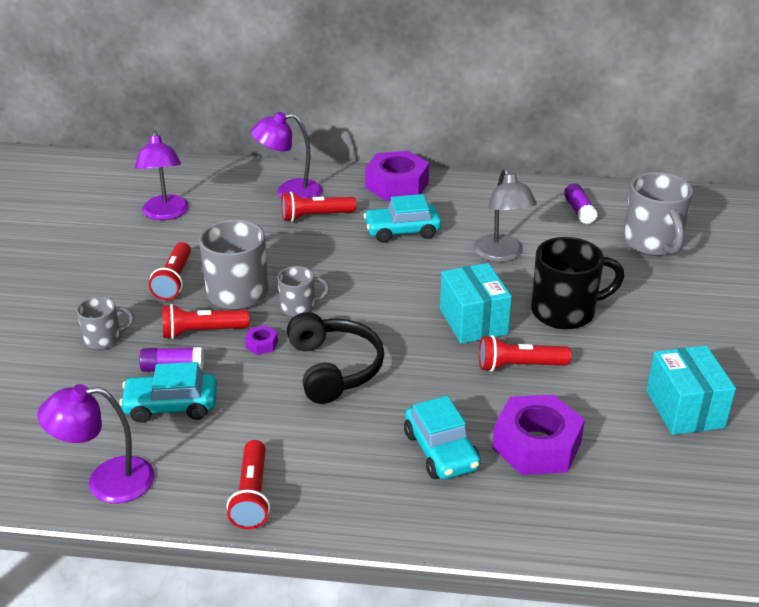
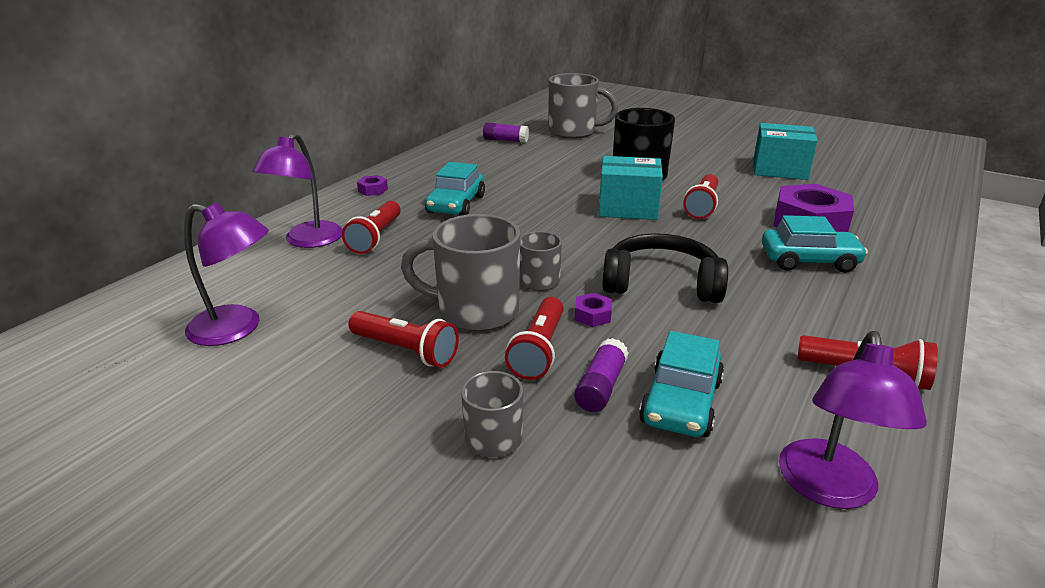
camera: 65 degrees left, 5 degrees down
(397, 185) = (373, 190): purple nut -> purple nut, size x0.42
(501, 255) = (539, 177): grey lamp -> none

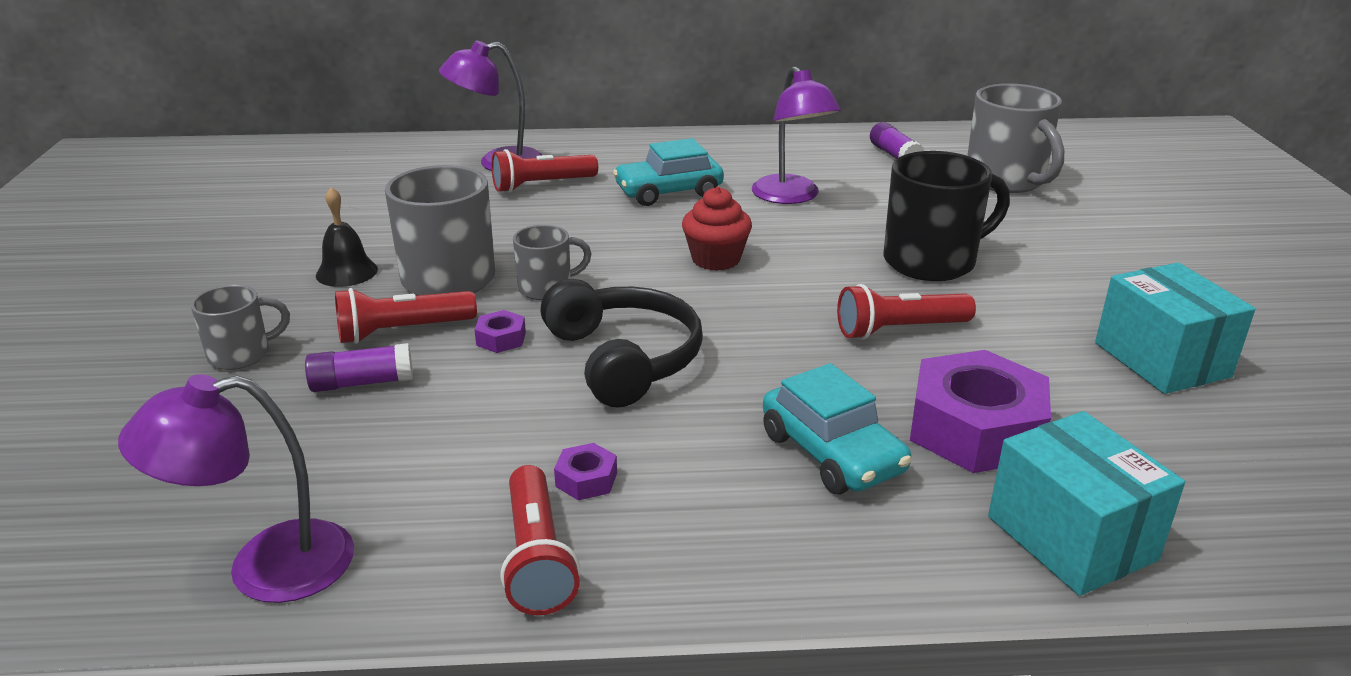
camera: 55 degrees right, 0 degrees up
(237, 329) = (322, 198): purple lamp -> purple lamp (791, 197)
(373, 190) = (644, 146): purple nut -> purple nut (586, 479)
(406, 351) = (346, 272): red flashlight -> black bell
(568, 221) = (716, 259): none -> red cupcake
(628, 208) = (809, 283): turquoise box -> turquoise box (1071, 538)
(681, 402) = (368, 436): turquoise car -> none

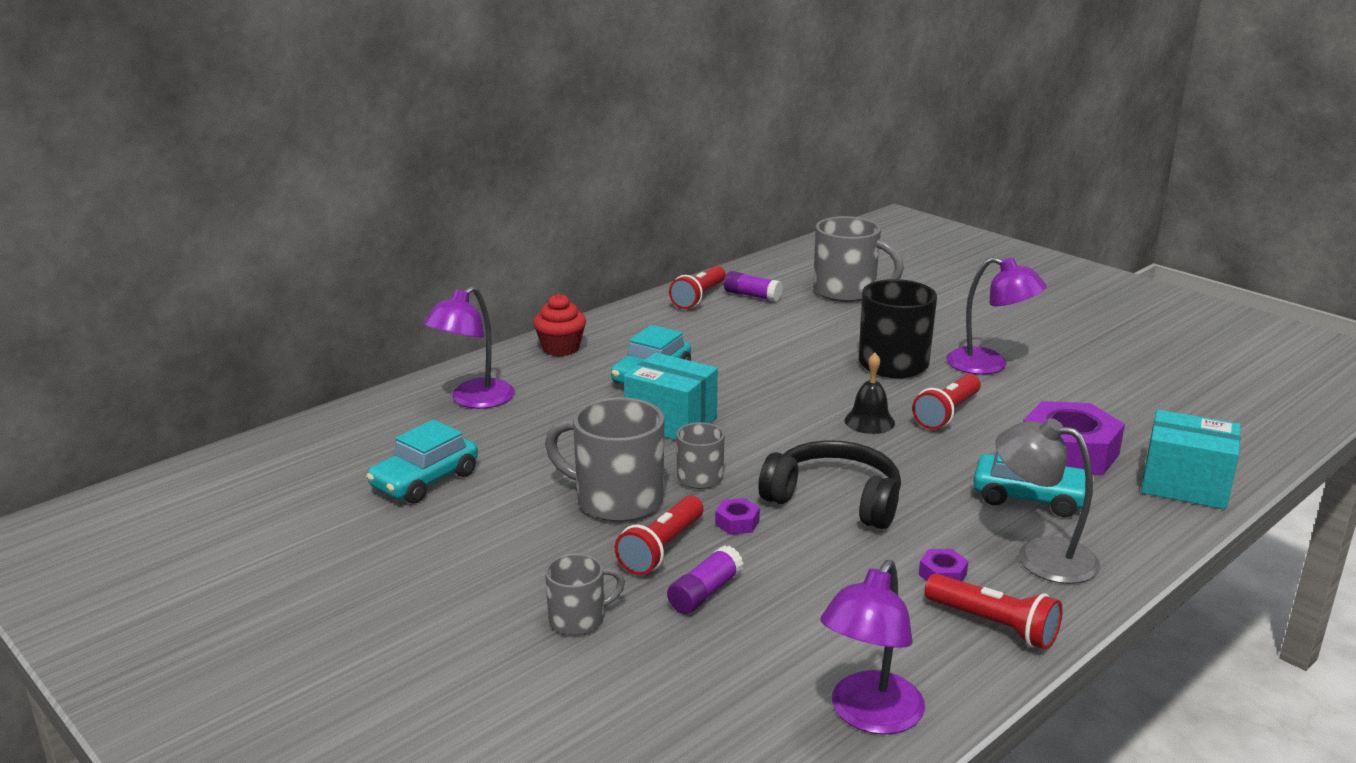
camera: 40 degrees left, 5 degrees down
(242, 355) = (579, 619): grey mug -> grey mug turned 45 degrees clockwise
(346, 272) = (530, 529): black bell -> black bell (869, 421)
(354, 207) = (425, 480): none -> turquoise car
(541, 185) = (546, 405): red flashlight -> red flashlight (699, 297)
(716, 259) = (771, 412): red cupcake -> red cupcake (561, 348)
(725, 518) = (1040, 556): none -> grey lamp
(791, 197) = (739, 350): purple lamp -> purple lamp (989, 365)
(1161, 360) = (1087, 376): turquoise box -> turquoise box (671, 422)

